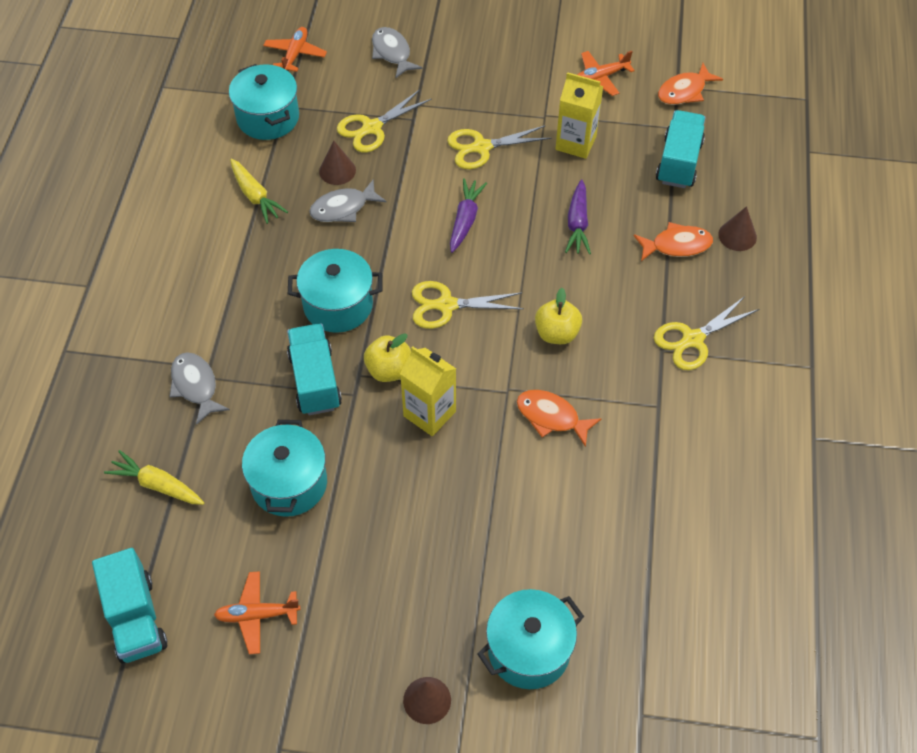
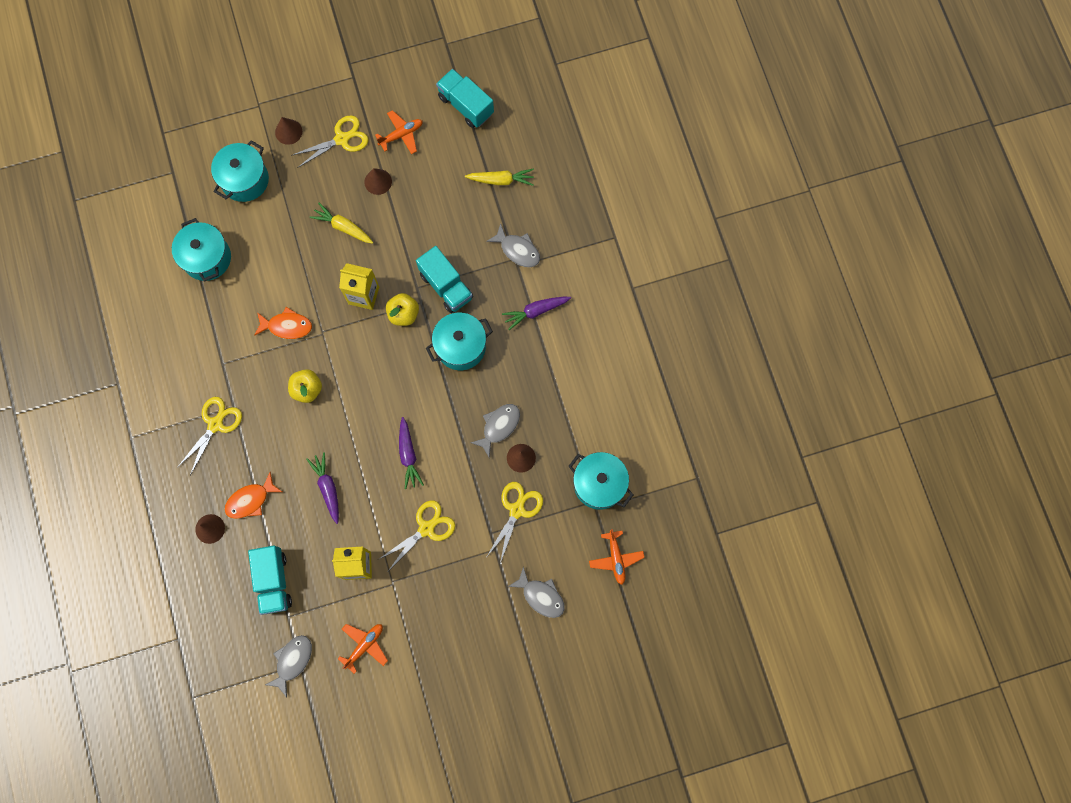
camera: 155 degrees right, 20 degrees up
(221, 307) = (535, 311): none -> purple carrot
(255, 196) = (566, 408): yellow carrot -> yellow carrot (343, 227)
(289, 483) = (425, 214): turquoise pot -> turquoise pot (207, 258)
(330, 559) = (378, 181): none -> brown cone
(446, 305) = (389, 378): yellow scissors -> yellow scissors (342, 139)
(684, 91) = (292, 661): orange fish -> grey fish

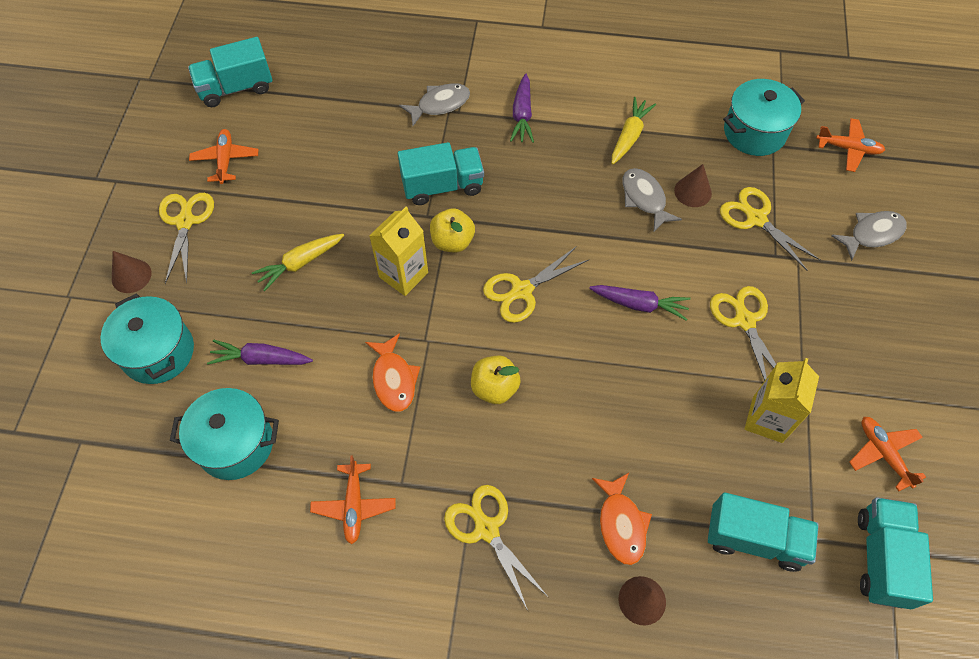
camera: 65 degrees left, 15 degrees down
(198, 344) = (354, 505): none -> orange plane
(287, 326) = (394, 379): orange fish -> orange fish turned 135 degrees clockwise
(292, 661) = (881, 558): grey fish -> turquoise truck
(327, 488) = (644, 415): purple carrot -> purple carrot (261, 359)
(378, 181) = (267, 205): brown cone -> none
(385, 375) = (522, 290): none -> yellow scissors
(461, 346) = (526, 199): turquoise pot -> none
(501, 180) = (348, 89): yellow carrot -> yellow carrot (629, 136)

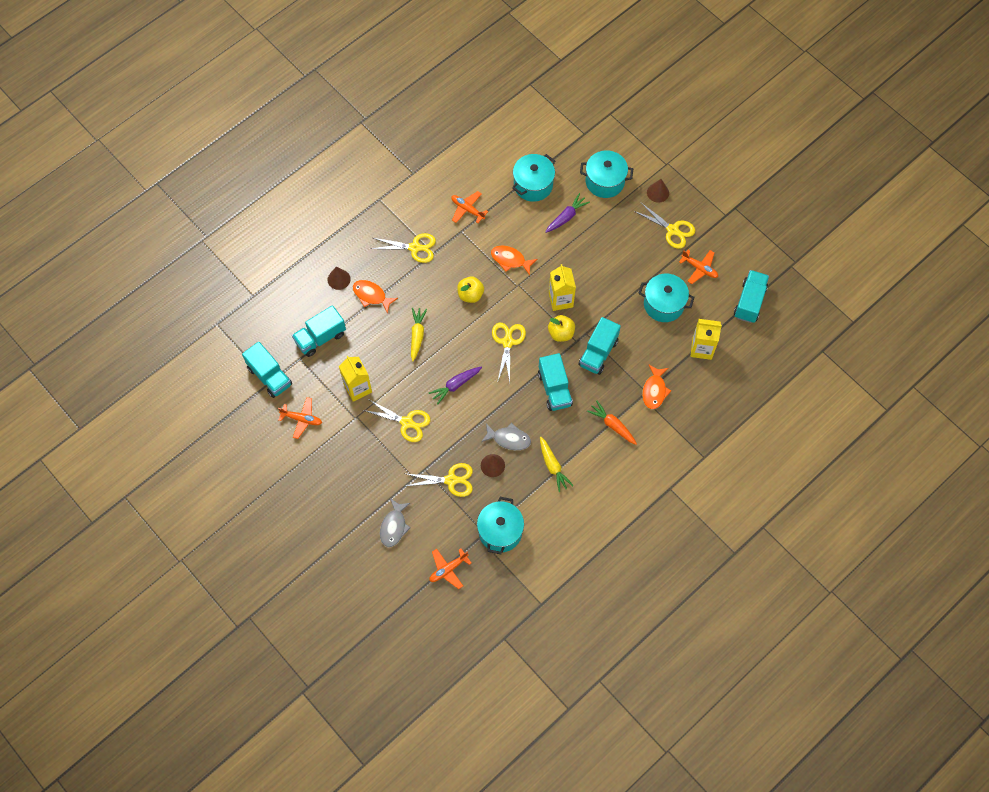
camera: 130 degrees right, 5 degrees up
(300, 263) = (605, 262): yellow carrot -> yellow carrot (417, 335)
(312, 164) = (663, 304): none -> turquoise pot
(342, 95) = (702, 348): none -> yellow carton
(440, 104) = (654, 390): grey fish -> orange fish
(522, 115) = (612, 425): purple carrot -> orange carrot
(534, 197) = (554, 389): none -> turquoise truck

